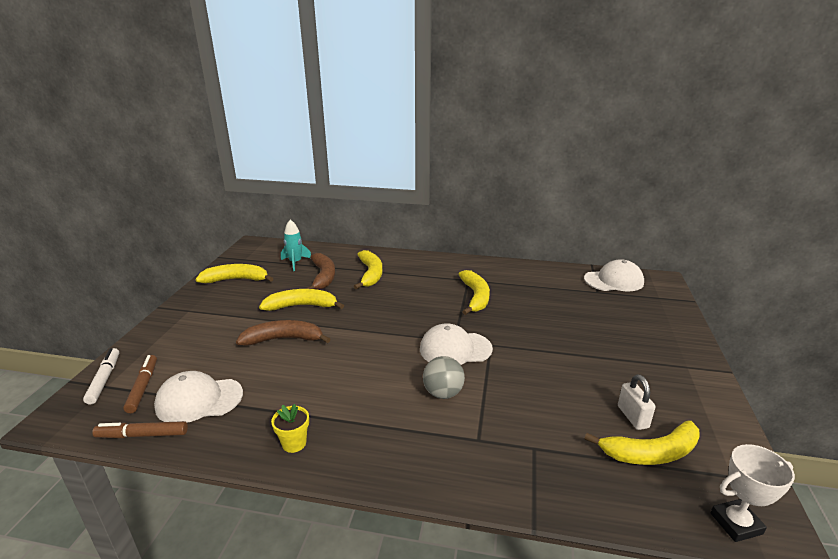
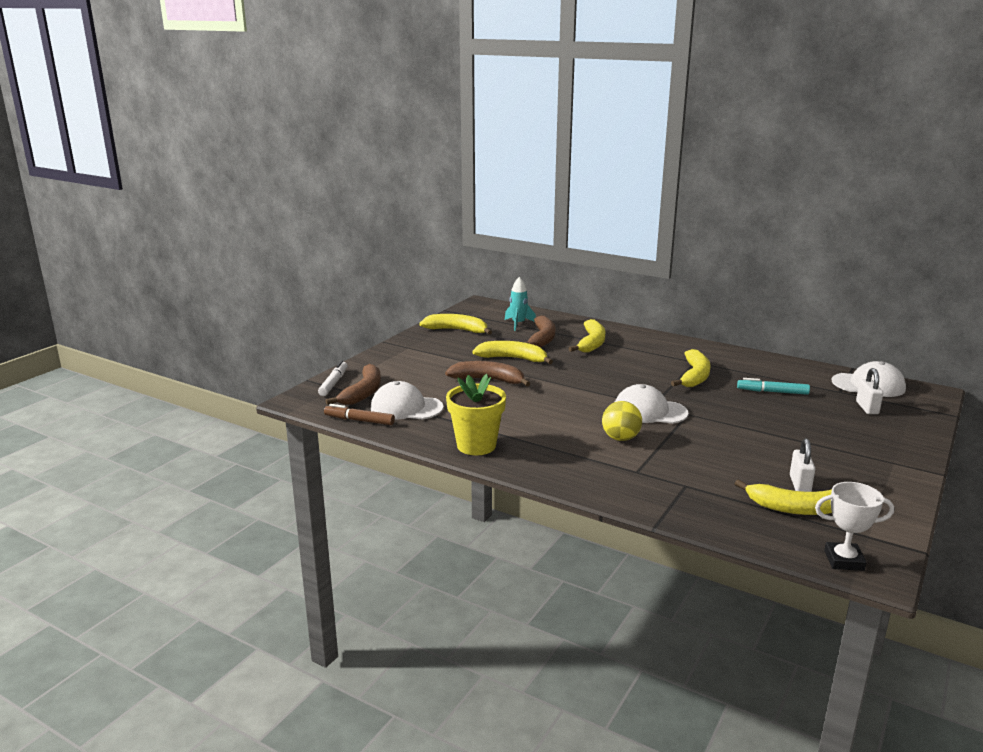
camera: 20 degrees right, 5 degrees down
(143, 387) = (363, 392): brown marker -> brown banana
(294, 443) = (476, 446): yellow flower pot -> yellow flower pot, size x1.88
(443, 393) = (620, 438): grey ball -> yellow ball
(547, 303) = (772, 392): none -> turquoise marker
(628, 306) = (867, 408): none -> white padlock

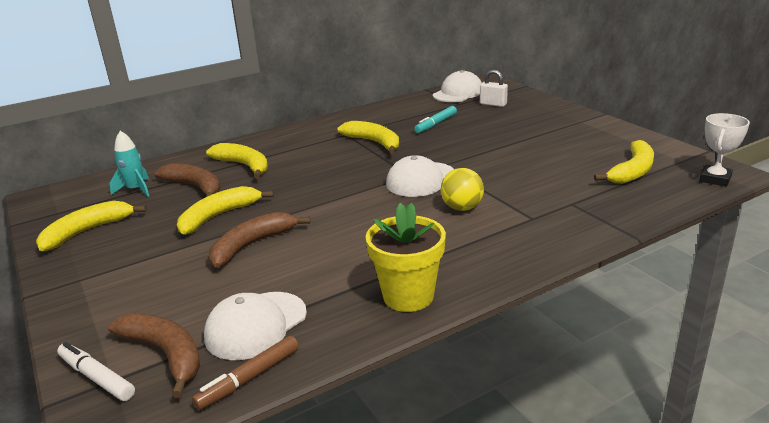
camera: 60 degrees left, 5 degrees up
(799, 484) = (595, 160): white padlock -> none

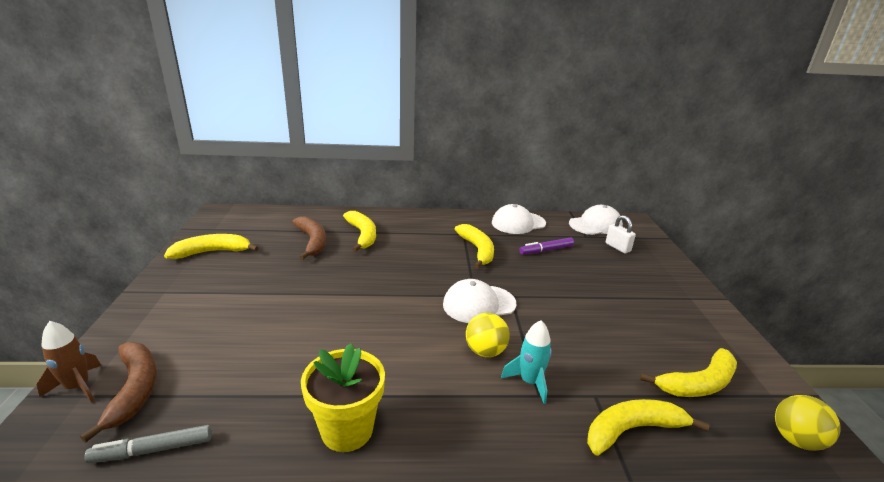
camera: 25 degrees right, 0 degrees up
(97, 377) = (78, 387): white marker -> brown rocket
(136, 190) = (275, 229): turquoise rocket -> turquoise rocket (530, 382)
(218, 216) = (299, 275): yellow banana -> yellow banana (632, 430)
(249, 378) = (153, 450): brown marker -> grey marker
(252, 245) = (292, 313): brown banana -> none
(256, 325) = (213, 396): white cap -> white cap (518, 223)
(436, 124) = (546, 250): turquoise marker -> purple marker
(715, 179) = (796, 440): white trophy -> yellow ball

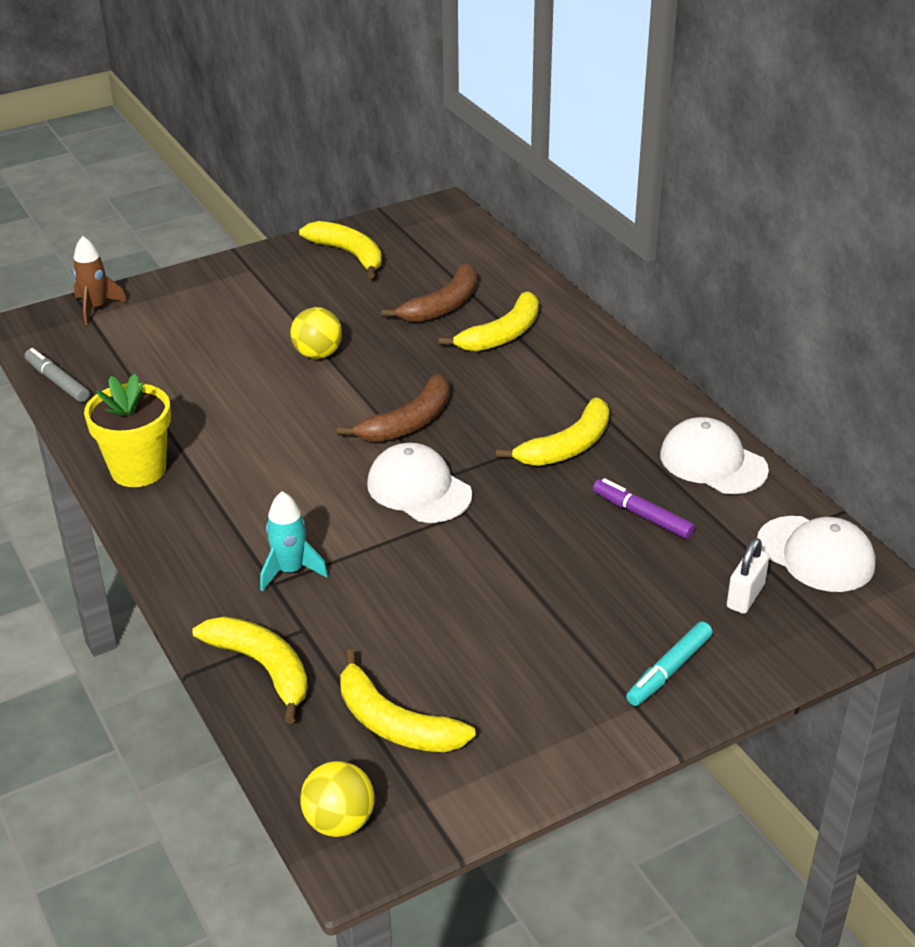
camera: 65 degrees right, 10 degrees up
(134, 390) = (111, 335): brown banana -> brown banana (408, 422)
(485, 351) = (321, 522): yellow ball -> yellow ball (318, 354)
(665, 281) = (669, 670): none -> turquoise marker

